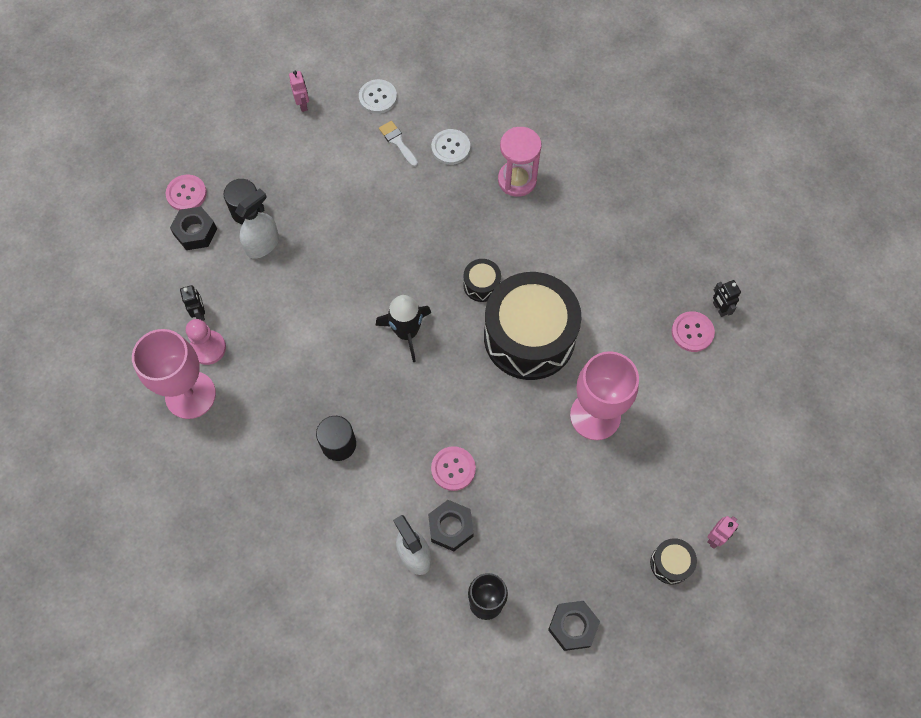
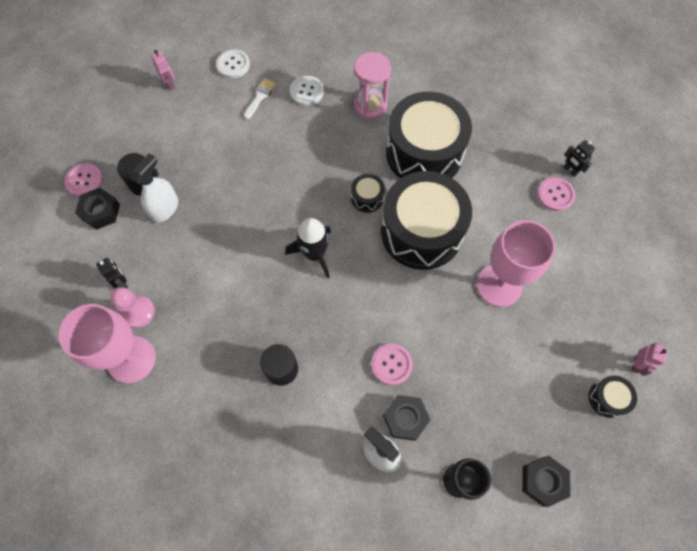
camera: 15 degrees left, 0 degrees up
(397, 142) = (260, 96): white brush -> white brush turned 75 degrees clockwise
(560, 249) = (424, 153): none -> black drum

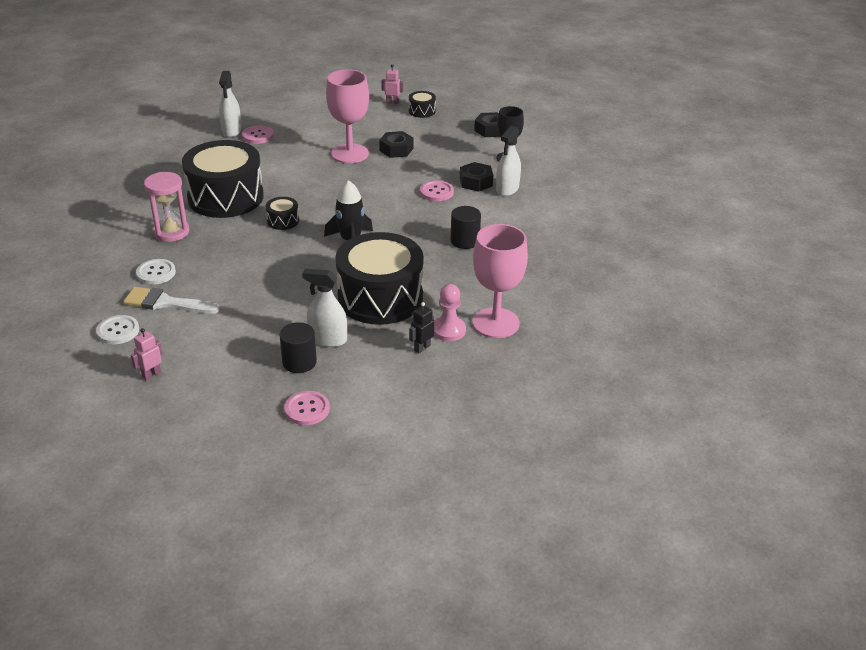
camera: 105 degrees left, 30 degrees down
(100, 212) = (345, 385): black nut -> black nut (396, 149)
(260, 96) = (165, 303): white brush -> white brush, size x1.63
(421, 232) = (311, 191): black drum -> black drum (380, 298)
(570, 170) = (232, 131): black robot -> white spray bottle

